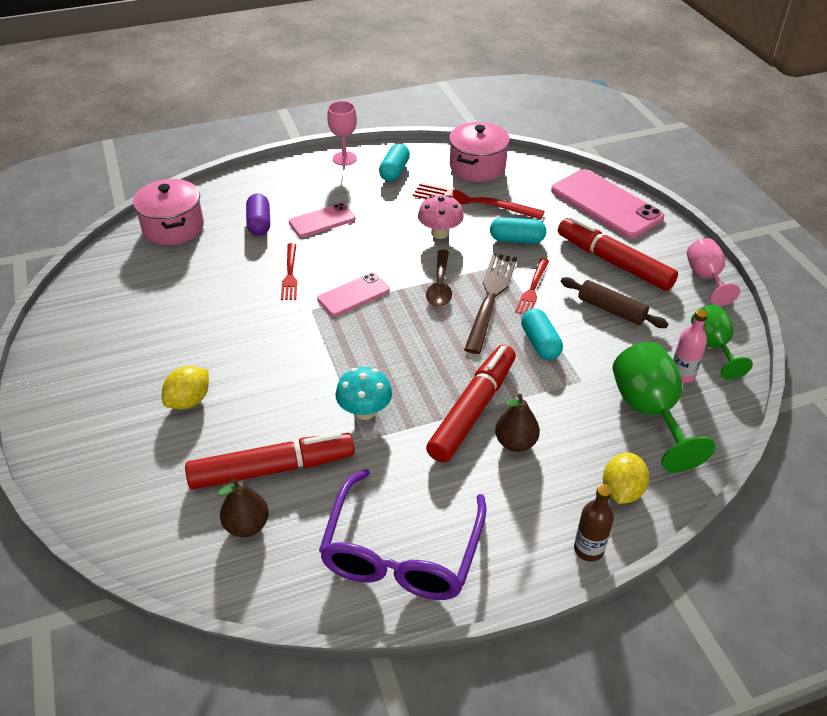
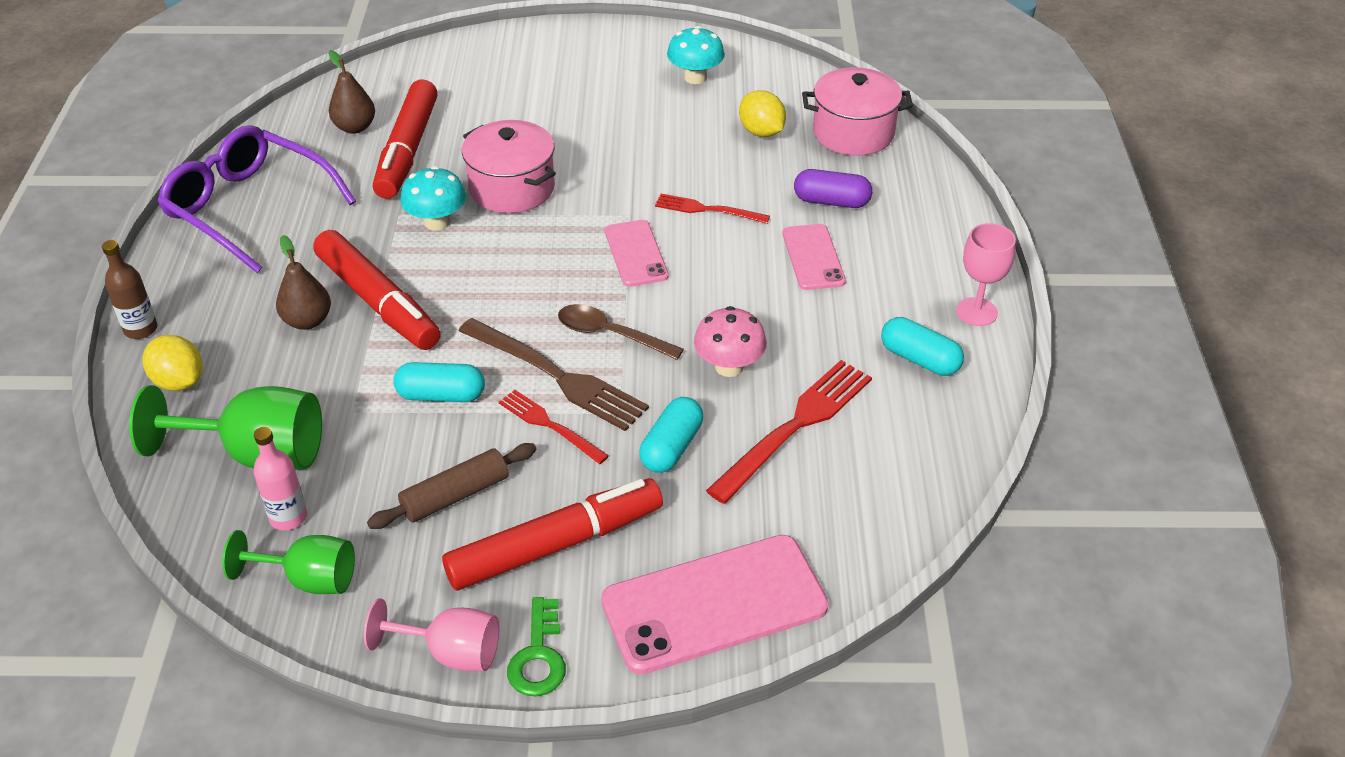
camera: 110 degrees right, 0 degrees up
(111, 319) = (695, 77): none -> turquoise mushroom
(189, 401) = (535, 113): yellow lemon -> yellow lemon (761, 132)
(477, 167) = (899, 465): pink pot -> pink pot (512, 188)
(681, 249) = (538, 656): none -> green key

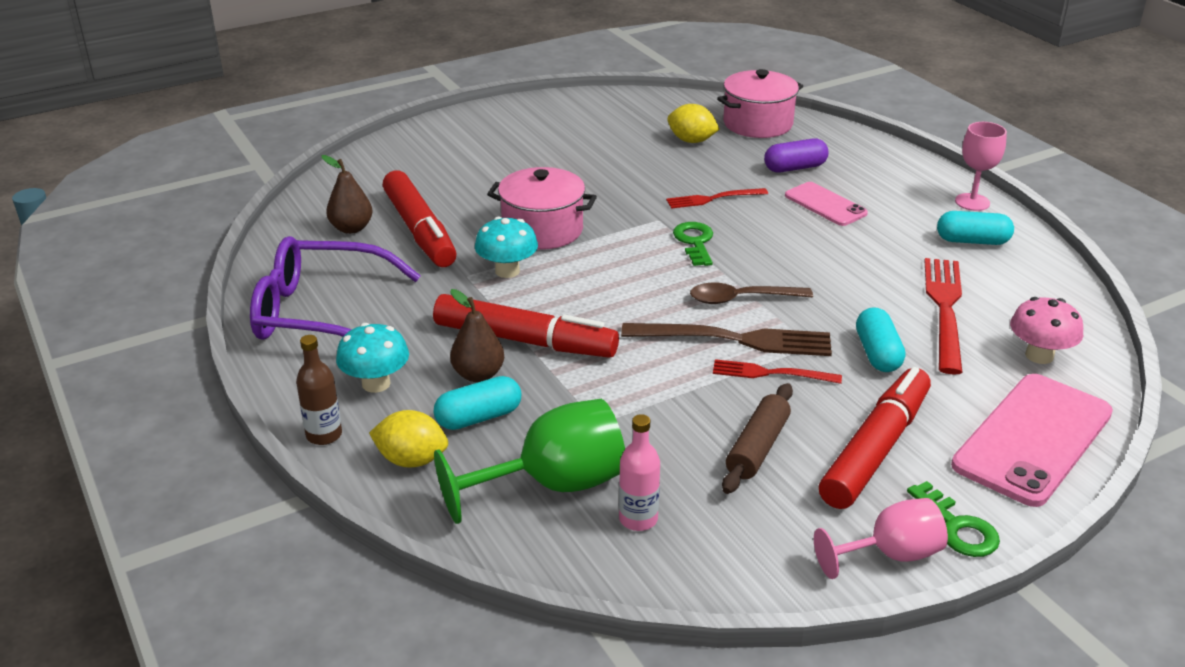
camera: 30 degrees left, 10 degrees down
(309, 579) = (712, 555): green goblet -> none
(441, 395) = (660, 385): turquoise capsule -> turquoise capsule (479, 417)
(636, 253) = (695, 242): pink phone -> green key
(695, 77) = (599, 121): turquoise mushroom -> turquoise mushroom (376, 383)
(729, 366) = (853, 289): pink mushroom -> pink mushroom (1039, 355)

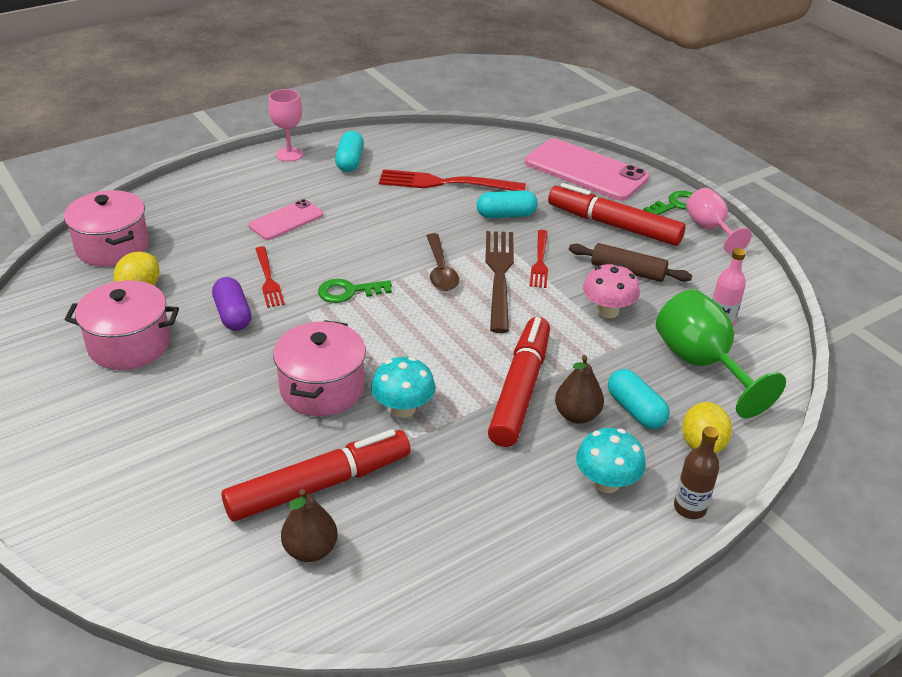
camera: 95 degrees left, 5 degrees up
(320, 313) = (495, 547): purple glasses -> none
(611, 142) = (129, 344): none -> pink pot
(795, 168) = (214, 231): purple capsule -> purple capsule (233, 315)
(1039, 355) = (497, 156): pink mushroom -> pink mushroom (607, 311)

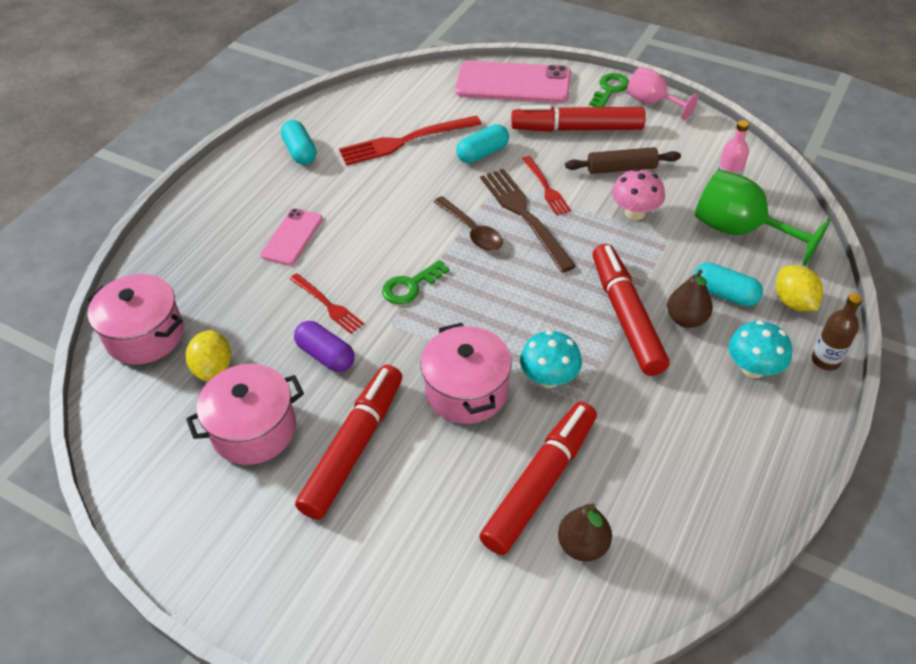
camera: 25 degrees left, 10 degrees up
(192, 390) = (354, 447): none -> red marker
(289, 154) = (236, 166): pink goblet -> none

